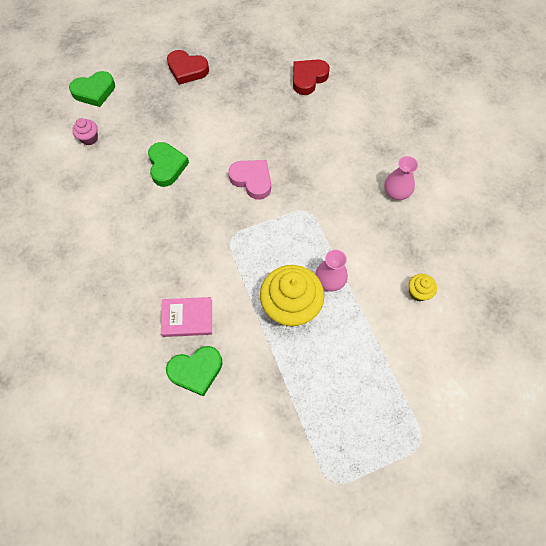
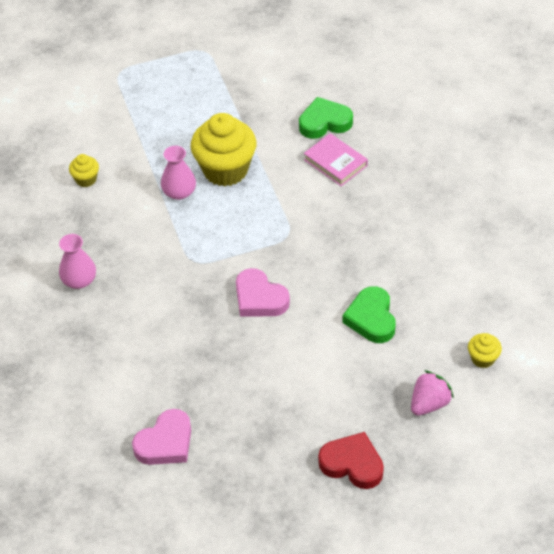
camera: 175 degrees left, 15 degrees down
(89, 138) = (482, 358): pink cupcake -> yellow cupcake
(94, 91) = (491, 430): green heart -> none
(132, 107) = (429, 403): none -> pink strawberry
(187, 318) = (335, 163): pink book -> pink book turned 45 degrees clockwise
(308, 78) = (165, 443): red heart -> pink heart

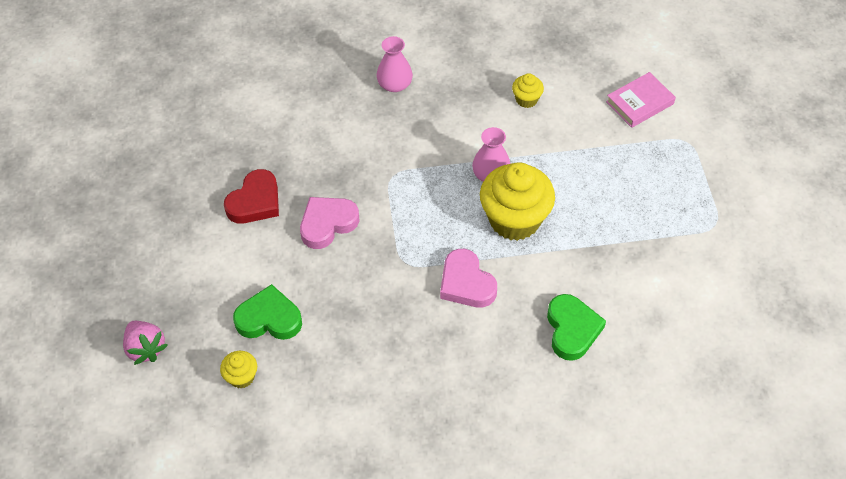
camera: 100 degrees right, 5 degrees up
(165, 443) = (189, 129): pink heart -> pink heart (466, 283)
(335, 163) = (503, 328): pink book -> pink book (639, 103)
(352, 464) = (106, 267): red heart -> red heart (255, 202)
(482, 358) = (180, 414): yellow cupcake -> yellow cupcake (241, 377)

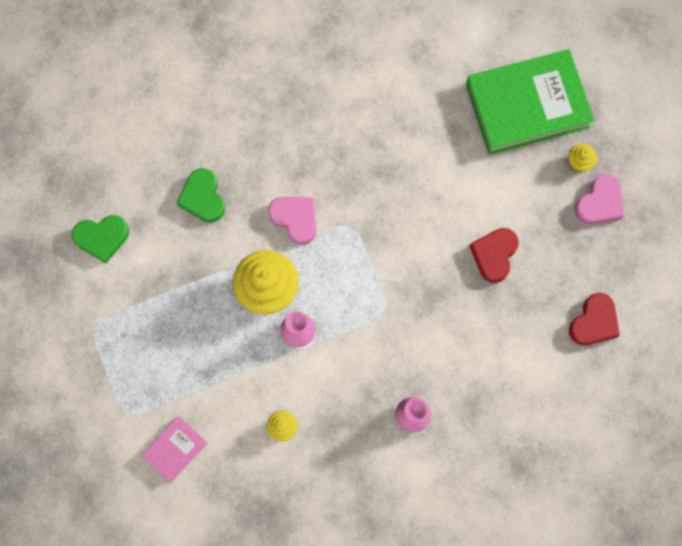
camera: 165 degrees right, 20 degrees up
(146, 348) = (527, 105): pink strawberry -> green book
(180, 123) = (594, 322): none -> red heart
(241, 377) = (446, 100): yellow cupcake -> yellow cupcake (579, 162)
(269, 318) = (442, 152): green heart -> green heart (102, 238)
(327, 224) = (425, 248): pink heart -> pink heart (599, 203)

